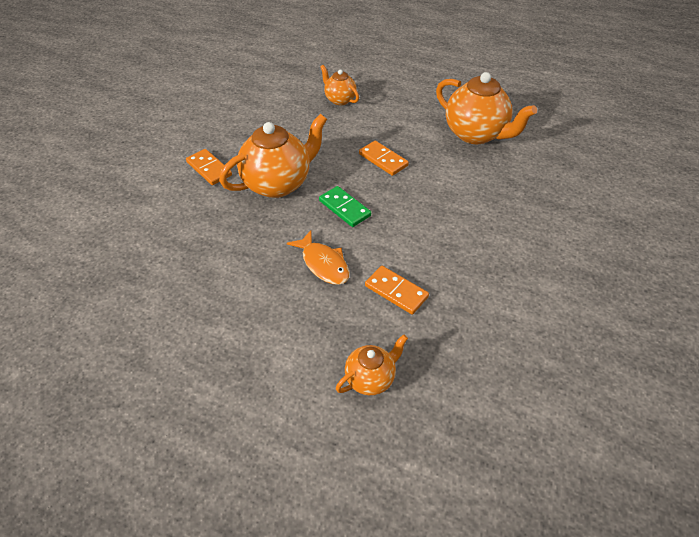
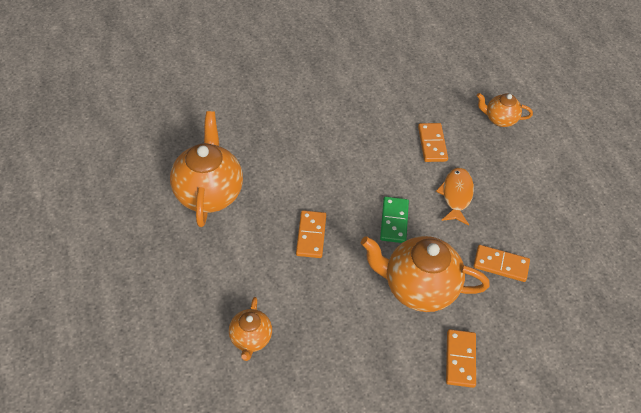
camera: 135 degrees left, 5 degrees up
(234, 240) = (500, 265): none -> orange domino

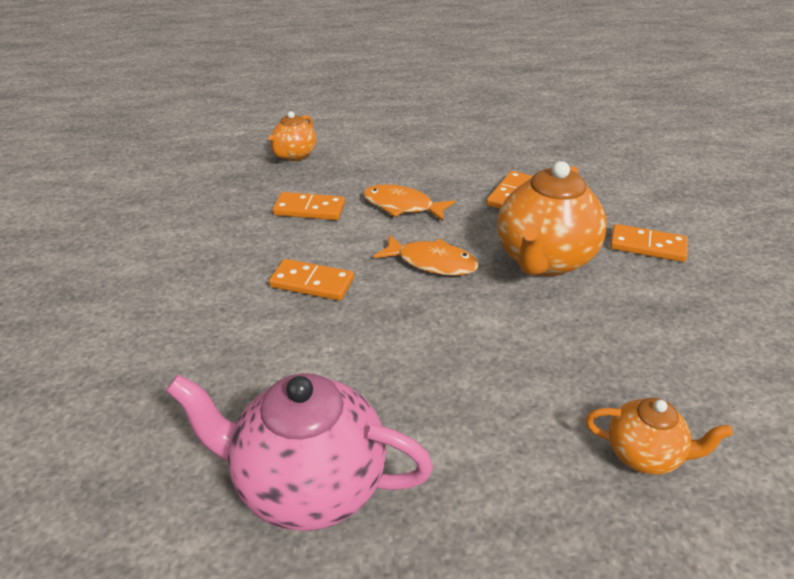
camera: 75 degrees left, 15 degrees down
(209, 193) = (308, 485): orange teapot -> pink teapot
(311, 235) = (441, 350): orange domino -> orange domino (312, 283)
(394, 221) = (432, 262): green domino -> orange fish

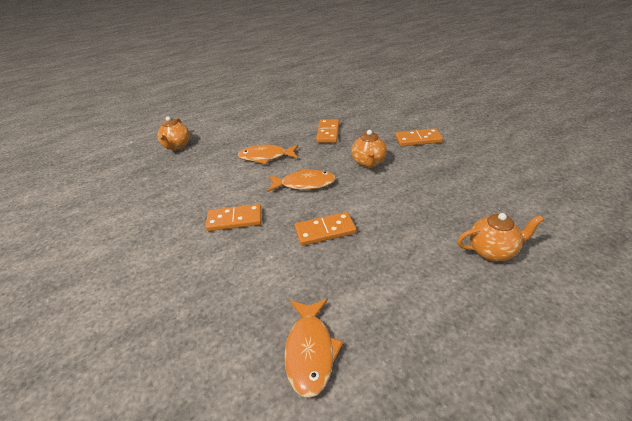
camera: 20 degrees left, 0 degrees up
(308, 485) = (310, 351): pink teapot -> orange fish
(309, 209) = (206, 175): orange domino -> orange domino (325, 230)
(544, 260) = (368, 163): orange teapot -> orange teapot, size x0.54

